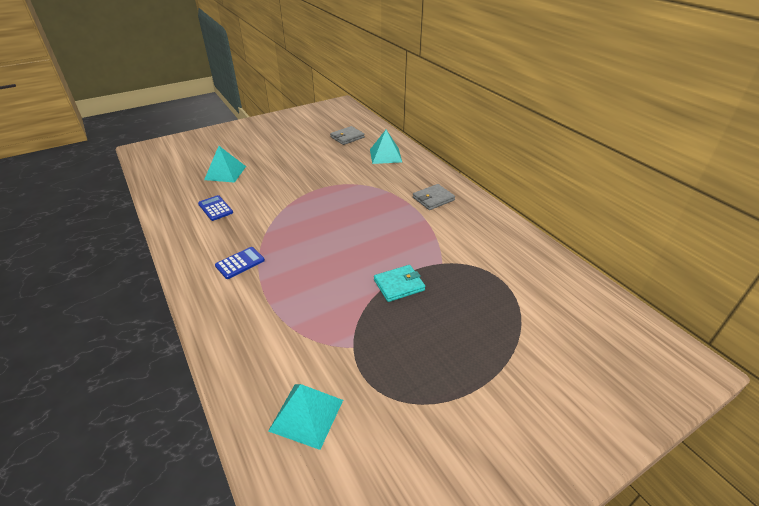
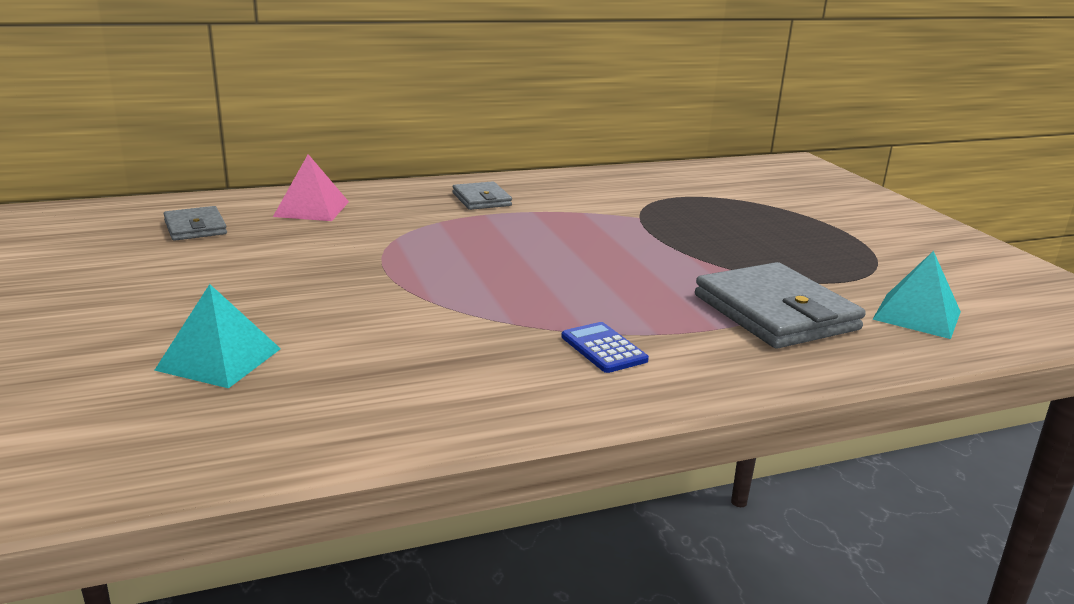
camera: 80 degrees left, 15 degrees down
(215, 208) = (387, 372): blue calculator -> none
(295, 331) = (775, 312): none -> grey wallet
(385, 155) = (311, 209): turquoise pyramid -> pink pyramid
(399, 285) = (681, 244): turquoise wallet -> none

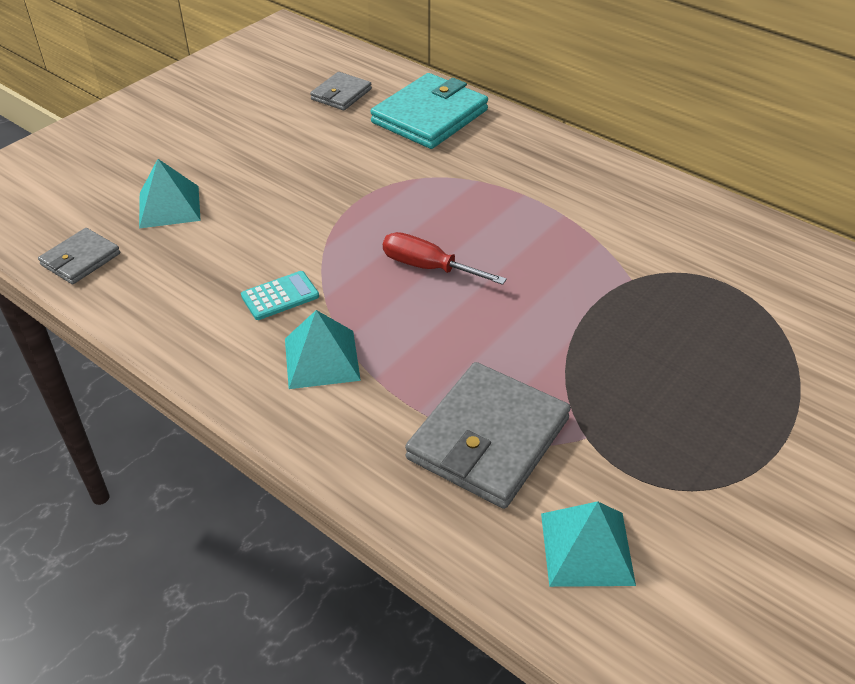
camera: 60 degrees right, 20 degrees up
(311, 209) = (430, 116): pink pyramid -> turquoise wallet
(481, 199) = (555, 178): grey wallet -> grey wallet (80, 259)
(482, 342) = (280, 296): none -> turquoise calculator
(530, 271) = (428, 267): none -> red screwdriver
(603, 348) = (321, 359): blue calculator -> turquoise pyramid

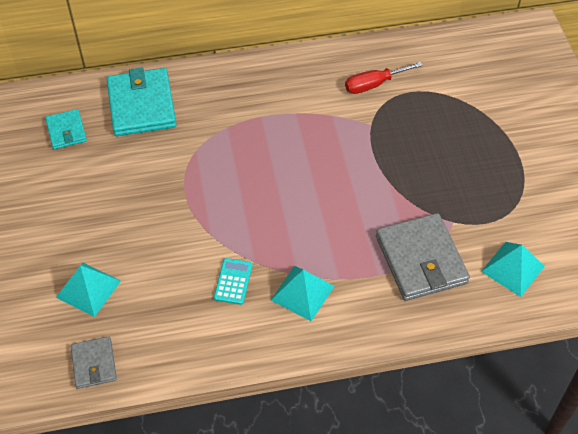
camera: 50 degrees left, 10 degrees up
(341, 94) = (66, 131): grey wallet -> turquoise wallet
(428, 267) = (277, 200): red screwdriver -> red screwdriver (373, 84)

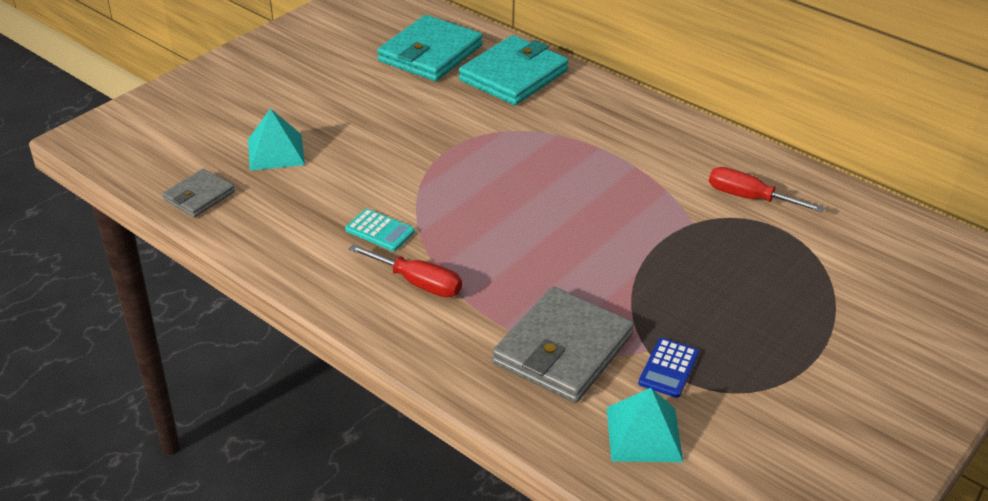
camera: 50 degrees right, 15 degrees down
(66, 131) = (430, 53): turquoise wallet -> turquoise wallet, size x1.84
(233, 281) = (380, 231): turquoise calculator -> turquoise calculator turned 60 degrees clockwise
(302, 293) = (418, 283): turquoise pyramid -> red screwdriver
(475, 222) = (668, 368): none -> blue calculator

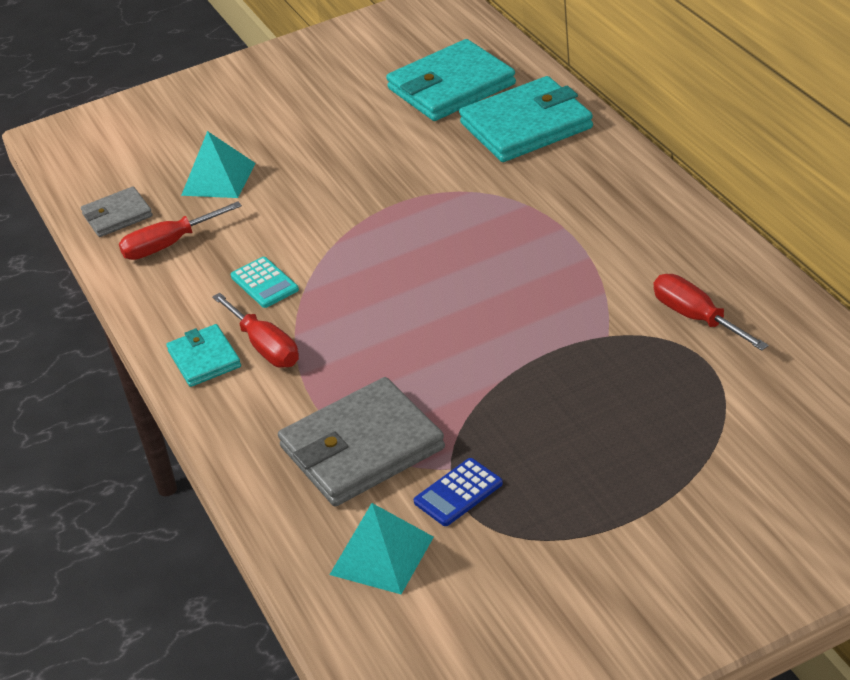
camera: 30 degrees right, 0 degrees up
(267, 213) = (169, 245): none -> red screwdriver
(369, 303) = (204, 359): none -> turquoise wallet

